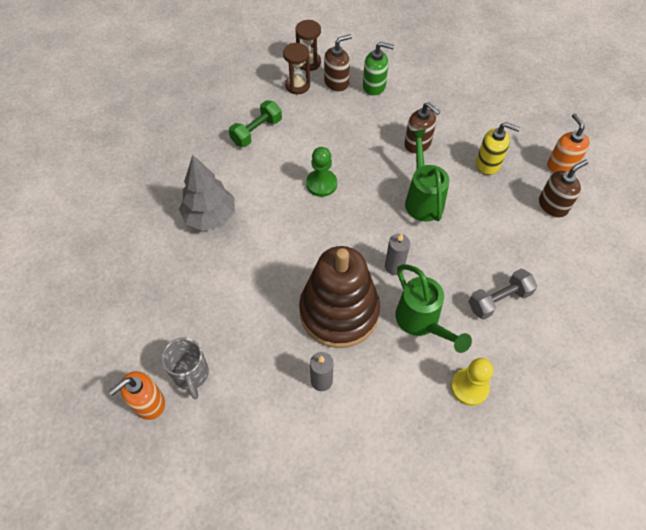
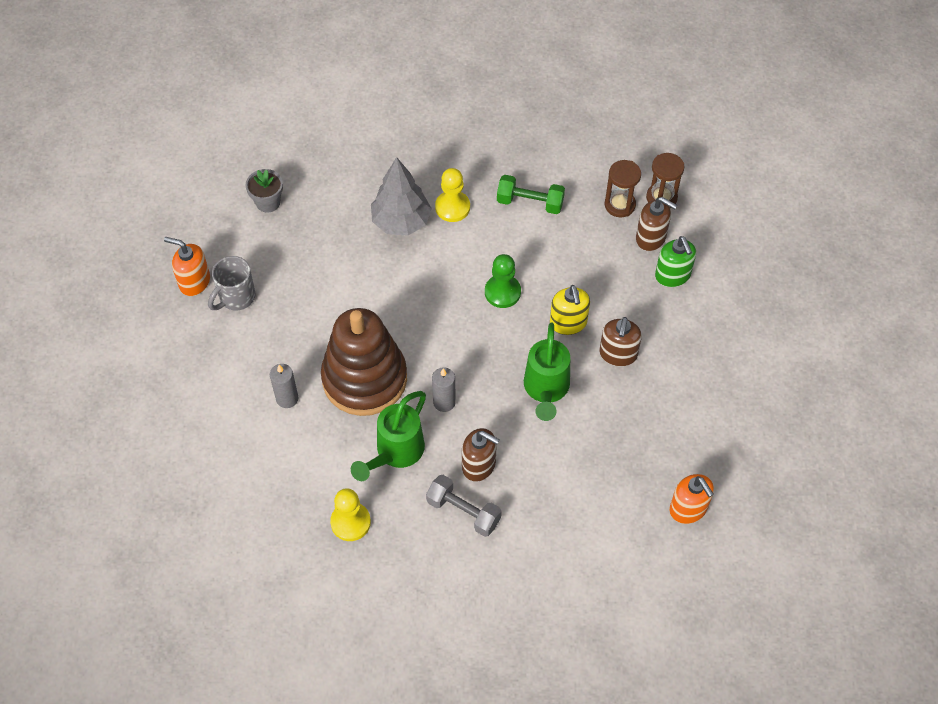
camera: 60 degrees right, 0 degrees up
(114, 302) = (268, 202): none -> grey flower pot
(223, 178) = (452, 207): none -> yellow pawn
(422, 198) = (546, 390): green watering can -> green watering can turned 135 degrees clockwise
(488, 164) = (638, 434): yellow soap dispenser -> yellow soap dispenser (568, 323)
(553, 206) = (622, 520): brown soap dispenser -> brown soap dispenser (479, 465)
(561, 165) = (688, 509): orange soap dispenser -> orange soap dispenser turned 105 degrees clockwise

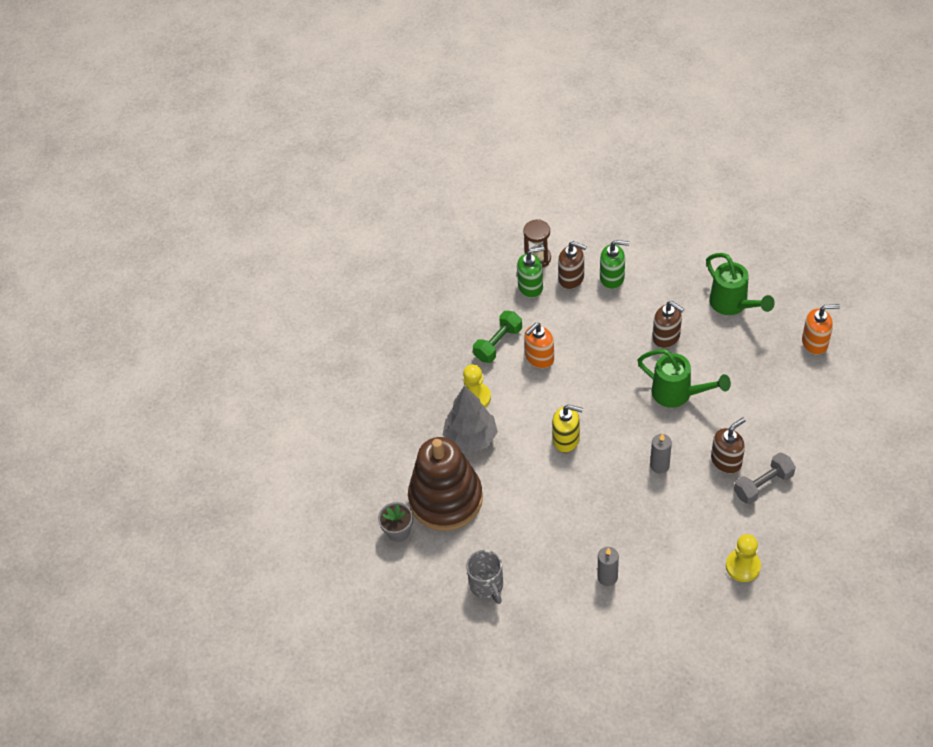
camera: 60 degrees left, 5 degrees down
(194, 282) = (454, 615): orange soap dispenser -> orange soap dispenser (539, 358)
(364, 379) = (613, 514): brown stacking toy -> brown stacking toy (446, 499)
(395, 453) = (692, 515): green watering can -> green watering can (733, 305)
(502, 292) = (575, 391): green pawn -> none
(568, 323) = (624, 358): yellow soap dispenser -> yellow soap dispenser (566, 439)
(619, 205) = (530, 286): brown hourglass -> green soap dispenser
(651, 238) = (571, 278): brown soap dispenser -> brown soap dispenser turned 60 degrees clockwise

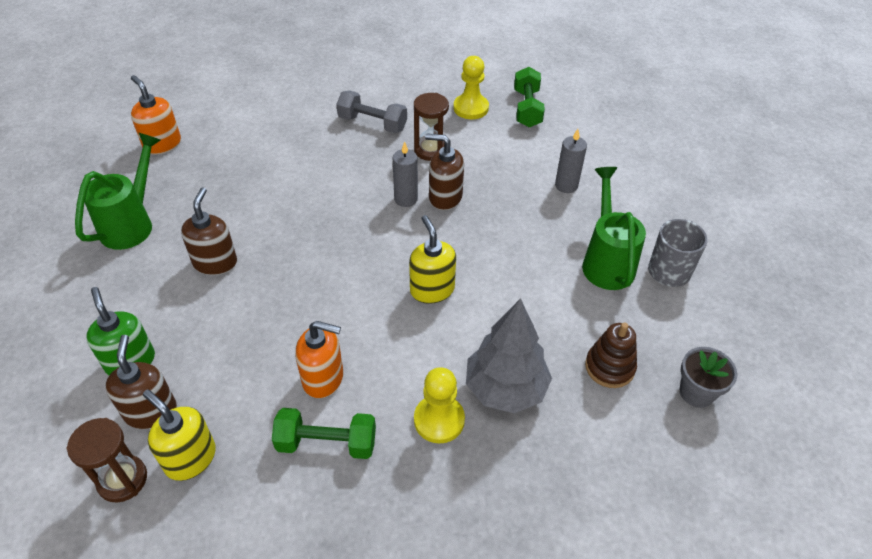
camera: 130 degrees left, 5 degrees down
(446, 499) = (609, 367): brown stacking toy -> brown stacking toy, size x0.46
(530, 286) = (190, 458): green soap dispenser -> yellow soap dispenser
(678, 394) = (299, 220): green watering can -> green watering can (606, 261)
(705, 508) = (430, 150): none -> brown hourglass
(717, 609) = (527, 108): none -> green dumbbell
(726, 461) = (362, 155): brown soap dispenser -> brown soap dispenser (445, 197)

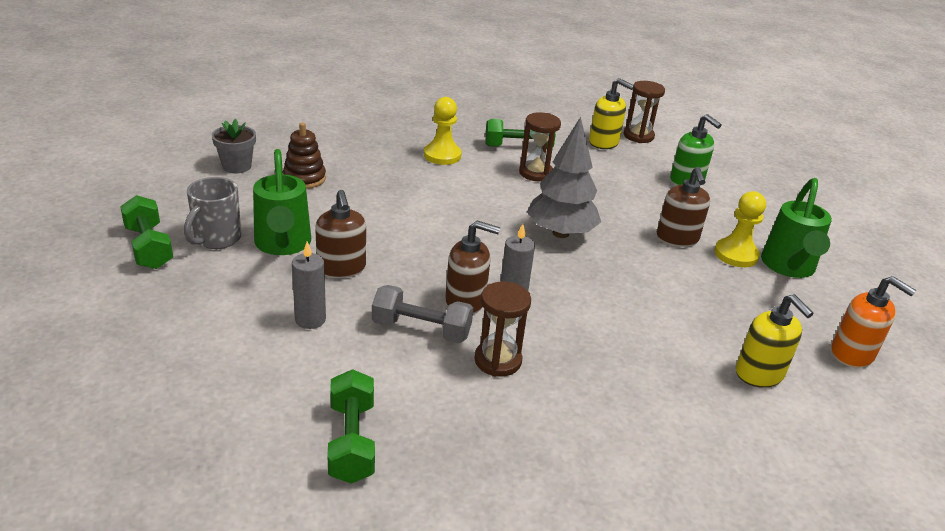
camera: 170 degrees right, 15 degrees down
(151, 411) = (648, 160): brown soap dispenser -> brown soap dispenser (341, 268)
(323, 378) = (536, 173): orange soap dispenser -> brown hourglass
(372, 123) = (595, 399): grey dumbbell -> grey dumbbell (421, 330)
(432, 289) = (463, 222): yellow soap dispenser -> yellow soap dispenser (759, 374)
(471, 108) = (448, 436): yellow pawn -> yellow pawn (736, 254)
(505, 388) = (392, 168): grey tree -> grey tree (560, 233)
(724, 261) = (149, 247): none -> green dumbbell

